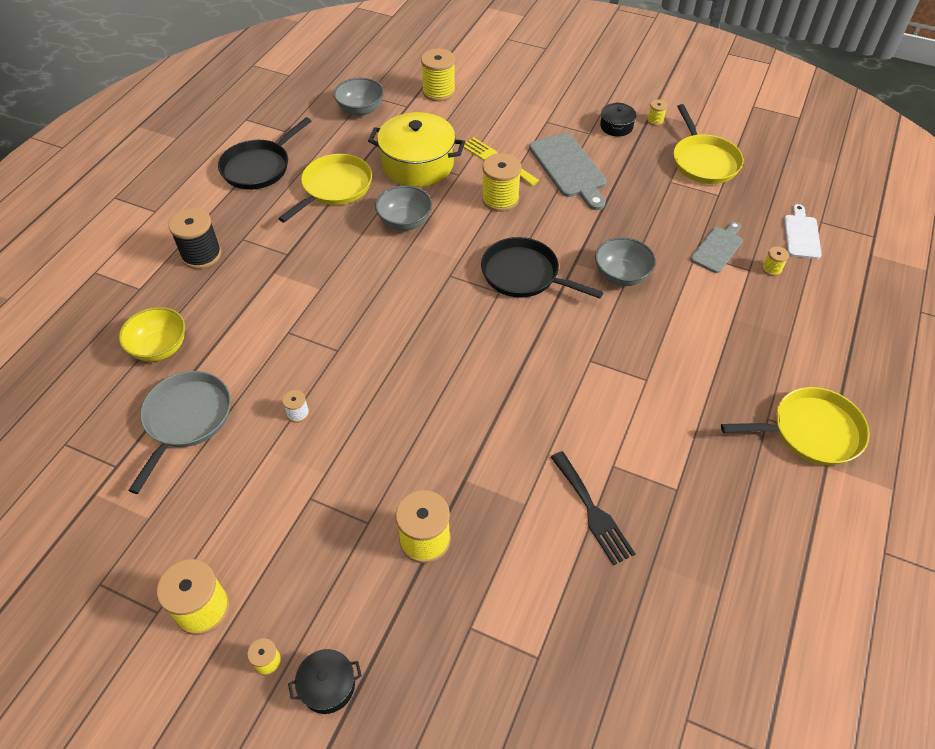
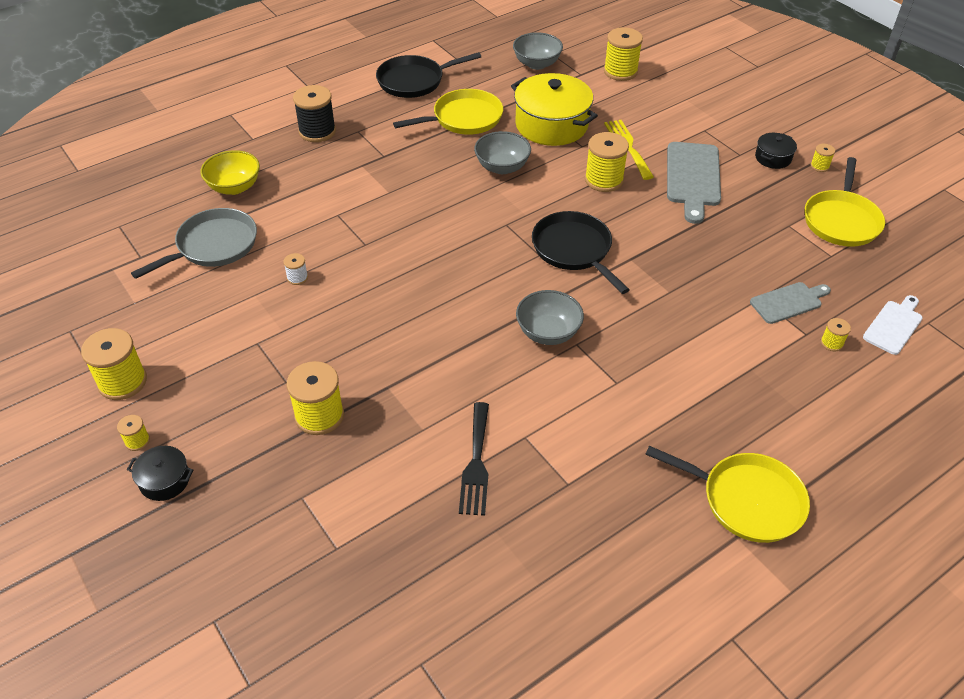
camera: 30 degrees right, 5 degrees down
(621, 275) = (667, 287): grey bowl -> grey bowl (548, 332)

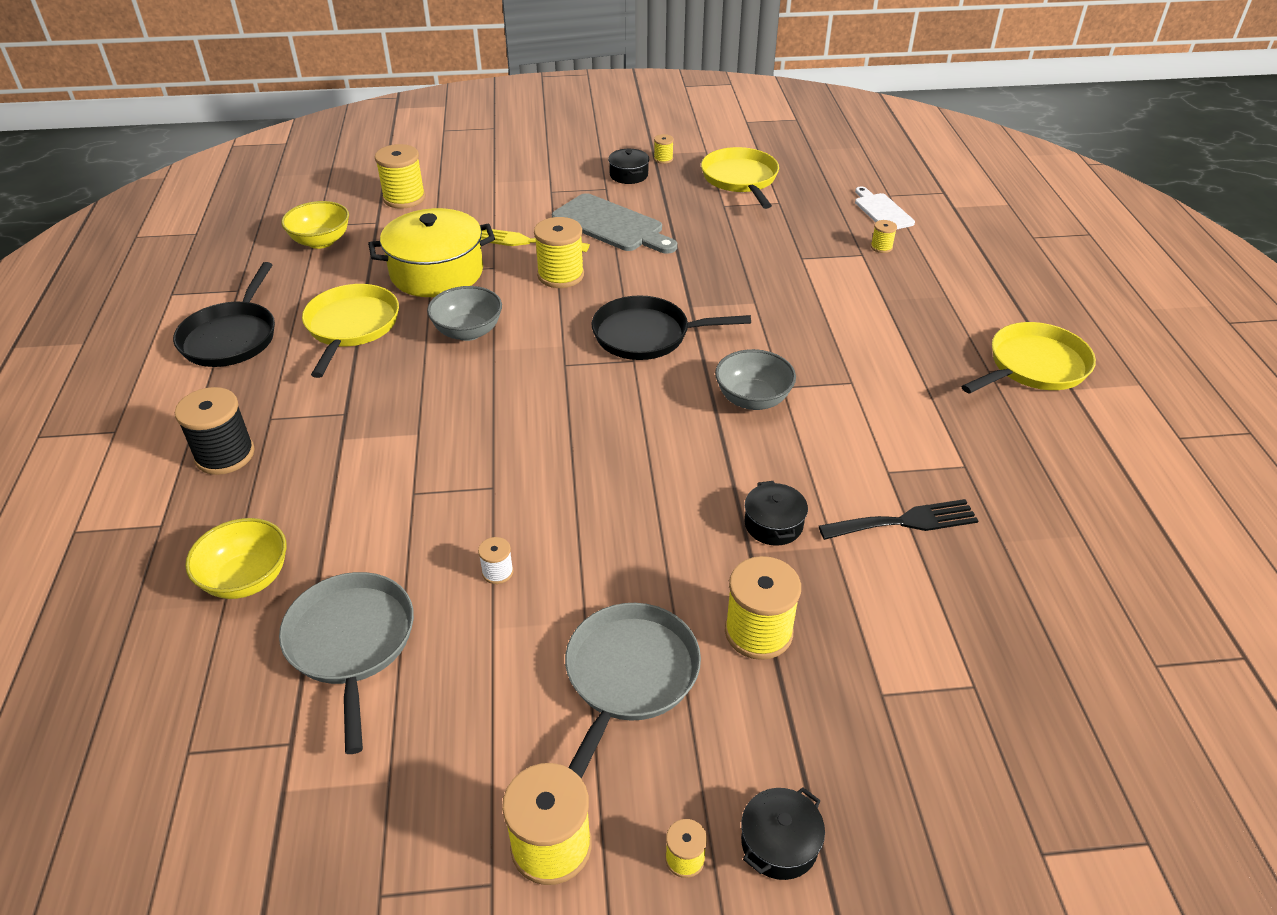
camera: 60 degrees left, 5 degrees down
(250, 368) = (629, 676): none -> grey pan
(422, 390) = (773, 524): none -> black pot
(476, 463) = (905, 522): black fork -> black fork turned 45 degrees counterclockwise
(536, 64) = (321, 241): grey bowl -> yellow bowl
(788, 302) = (818, 246): grey cutting board -> none
(841, 220) = (740, 179): yellow pan -> yellow pan turned 150 degrees counterclockwise

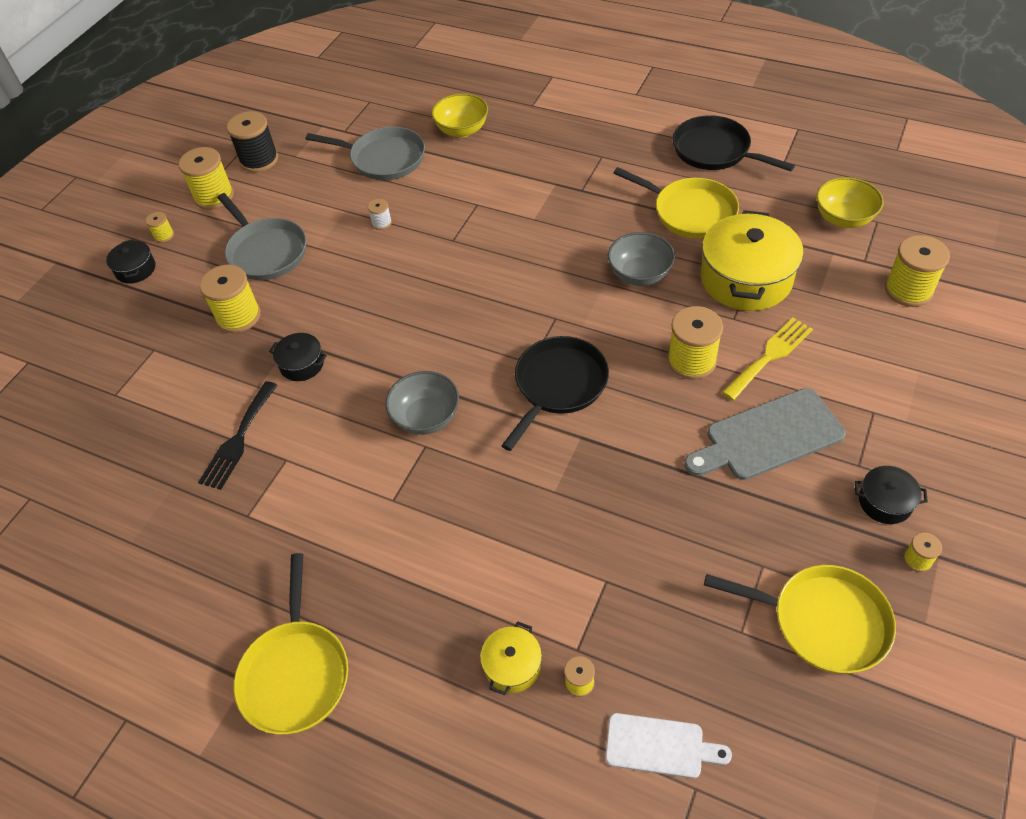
camera: 125 degrees right, 10 degrees up
(225, 455) = (577, 134): black spool -> black spool (259, 160)
(904, 275) = (512, 665): none -> yellow pot

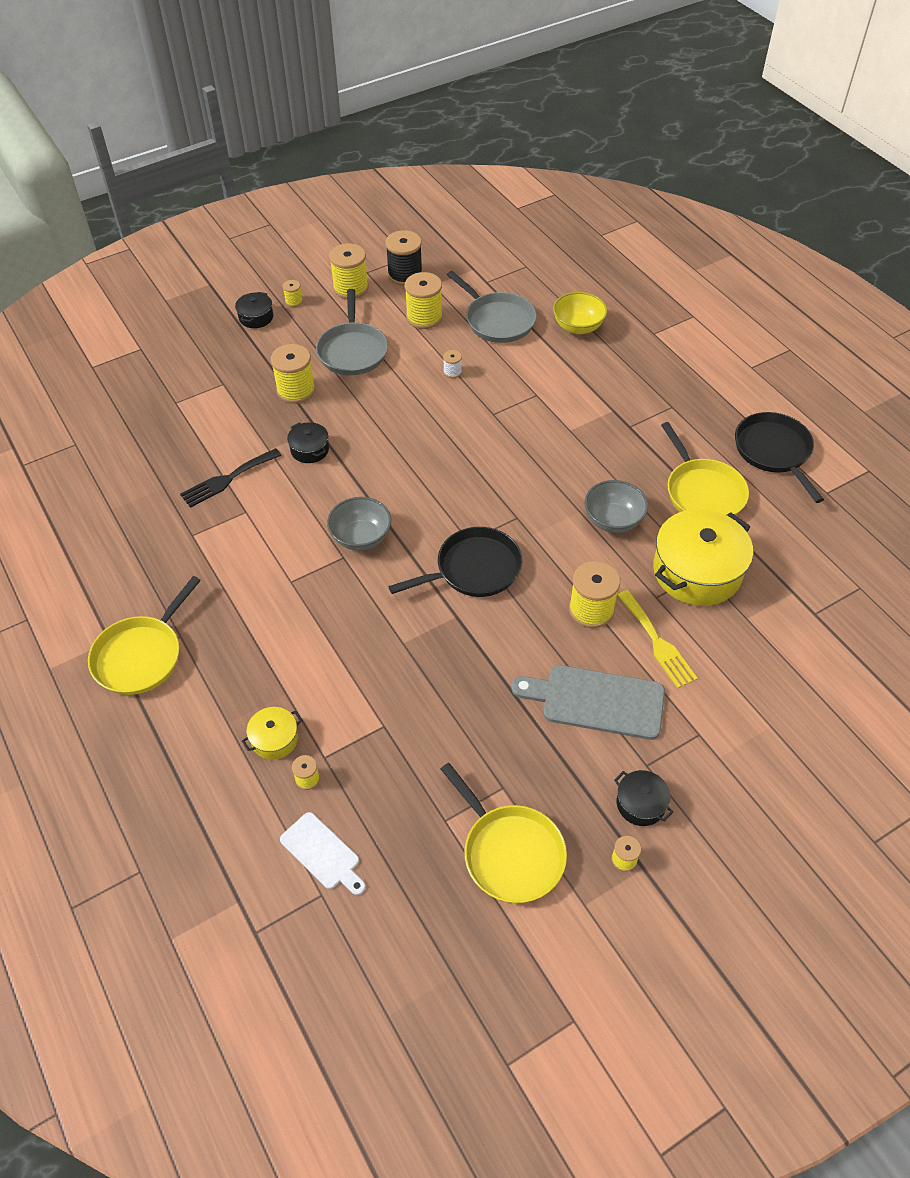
camera: 30 degrees right, 0 degrees up
(770, 356) = (657, 642): yellow fork -> yellow fork turned 75 degrees clockwise
(843, 218) = (831, 569): yellow bowl -> none
(908, 290) = (829, 659): yellow spool -> yellow spool (424, 317)

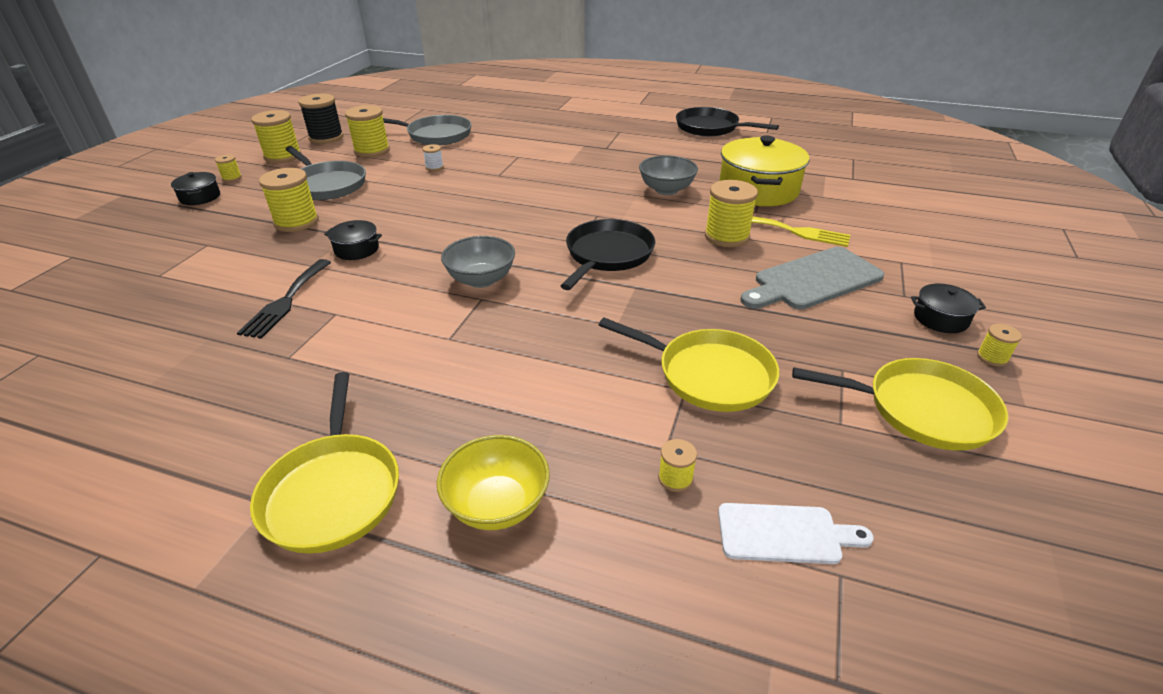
camera: 40 degrees left, 15 degrees down
(274, 739) = (595, 467): yellow pot -> none
(578, 327) = (501, 121): yellow bowl -> yellow bowl (497, 505)
(702, 492) = (700, 157): yellow pan -> yellow pan (709, 374)

